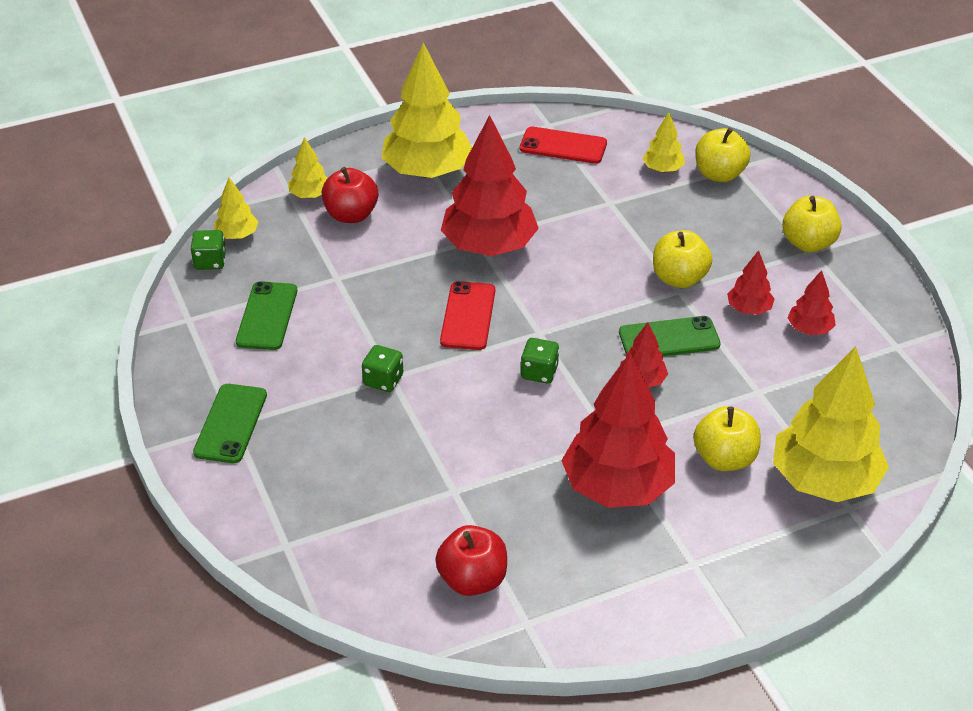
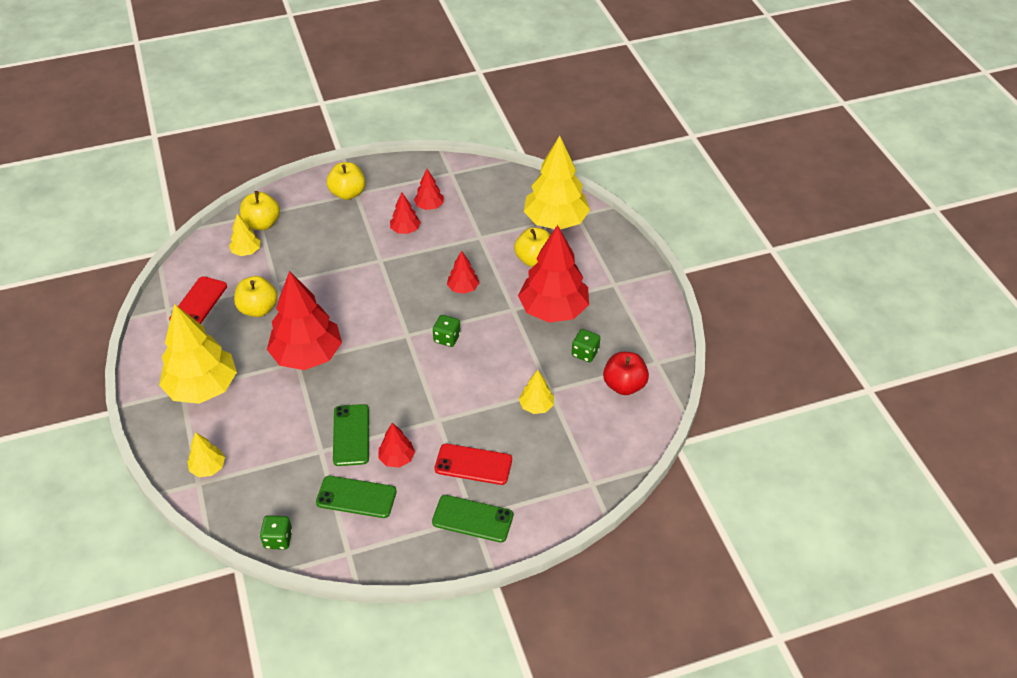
camera: 85 degrees left, 5 degrees up
(237, 235) = (247, 520): yellow tree -> yellow tree (536, 406)
(326, 345) = (397, 458): none -> red tree
(351, 215) = (244, 440): red apple -> none
(383, 380) = (441, 424): green dice -> green dice (585, 353)
(468, 316) = (382, 372): red phone -> red phone (473, 464)
(669, 338) = (426, 270): green phone -> green phone (351, 435)
(679, 278) = (368, 258): yellow apple -> yellow apple (258, 309)

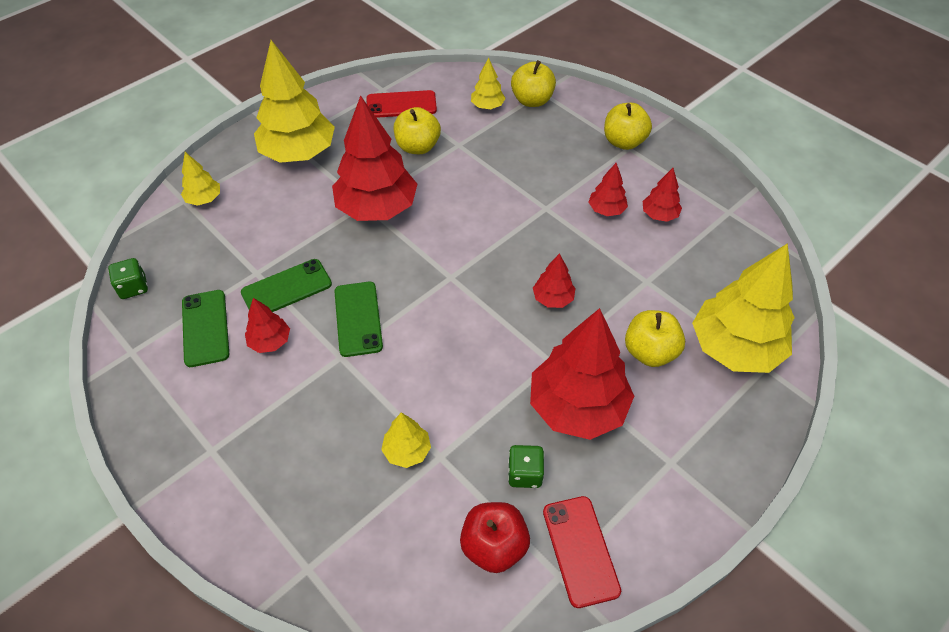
camera: 65 degrees right, 5 degrees up
(447, 338) = (466, 315): green dice -> none
(472, 519) = (208, 451): green phone -> green phone (358, 319)
(473, 464) = (288, 419): red phone -> red phone (580, 550)

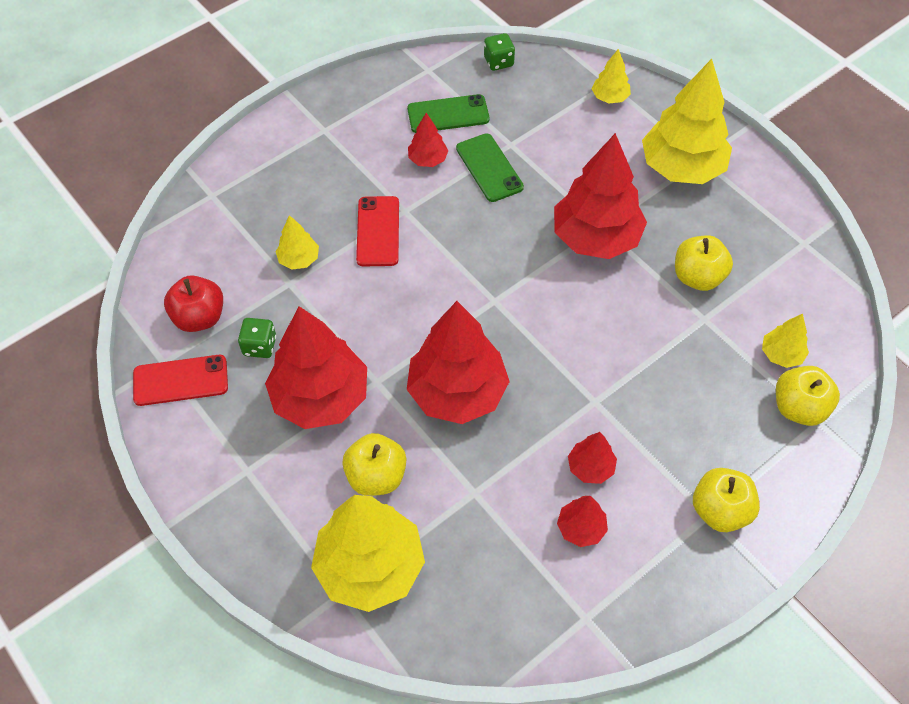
camera: 95 degrees right, 5 degrees up
(358, 319) = (447, 223): green phone -> none
(401, 105) = (775, 262): red phone -> red phone (378, 231)
(553, 299) = (457, 392): red tree -> red tree, size x2.15

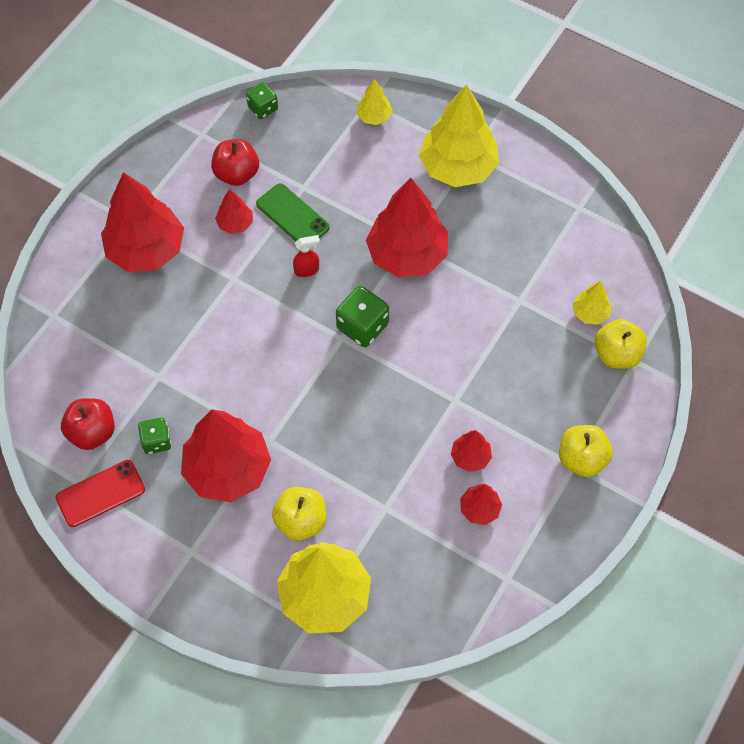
camera: 20 degrees left, 5 degrees up
(299, 259) = (158, 352): yellow tree -> none
(378, 231) = (217, 305): red phone -> none
(448, 114) = (236, 174): green phone -> red apple
(457, 392) = (340, 428): red tree -> red tree (146, 249)
(483, 223) = (307, 270): none -> red spray bottle
(521, 295) = (362, 326): none -> green dice
(698, 277) = (503, 265): yellow apple -> none

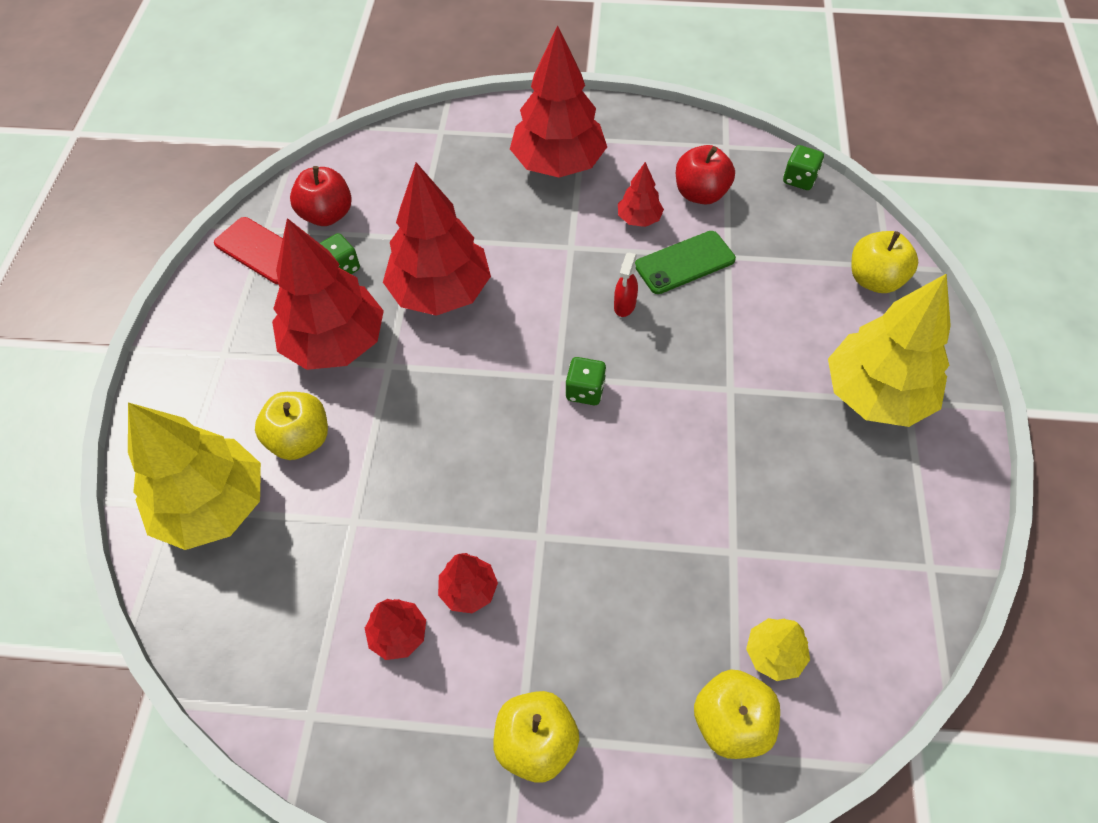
camera: 65 degrees right, 5 degrees down
(292, 216) = (684, 263): green phone -> green phone turned 45 degrees clockwise
(307, 270) = (624, 306): red spray bottle -> red spray bottle turned 60 degrees clockwise
(362, 326) = (585, 391): green dice -> green dice, size x0.64
(374, 116) = (874, 280): yellow tree -> yellow apple
(407, 254) = (712, 394): red tree -> red tree (440, 292)

